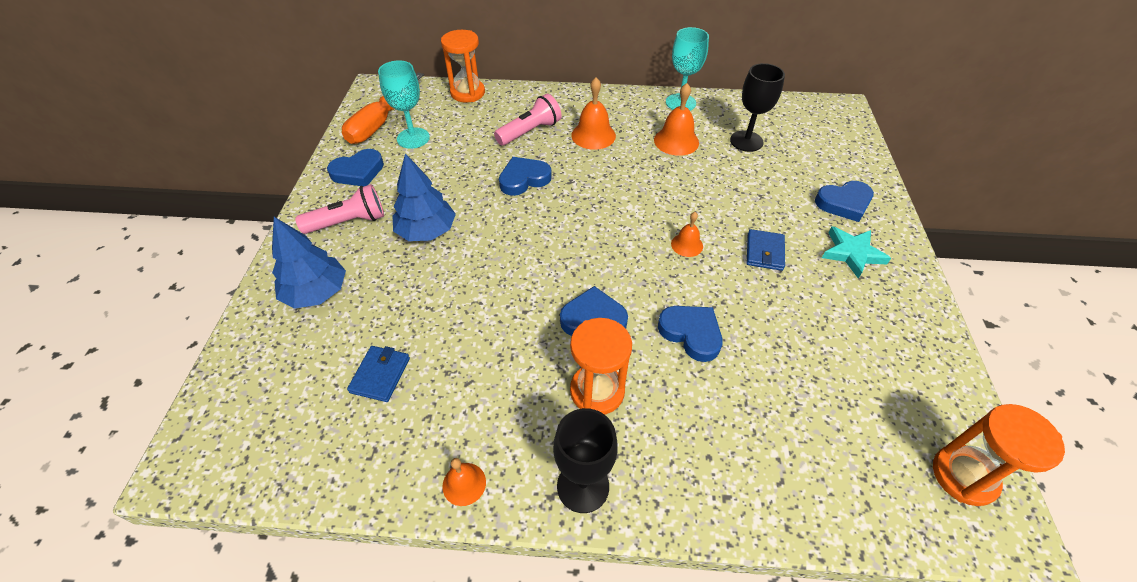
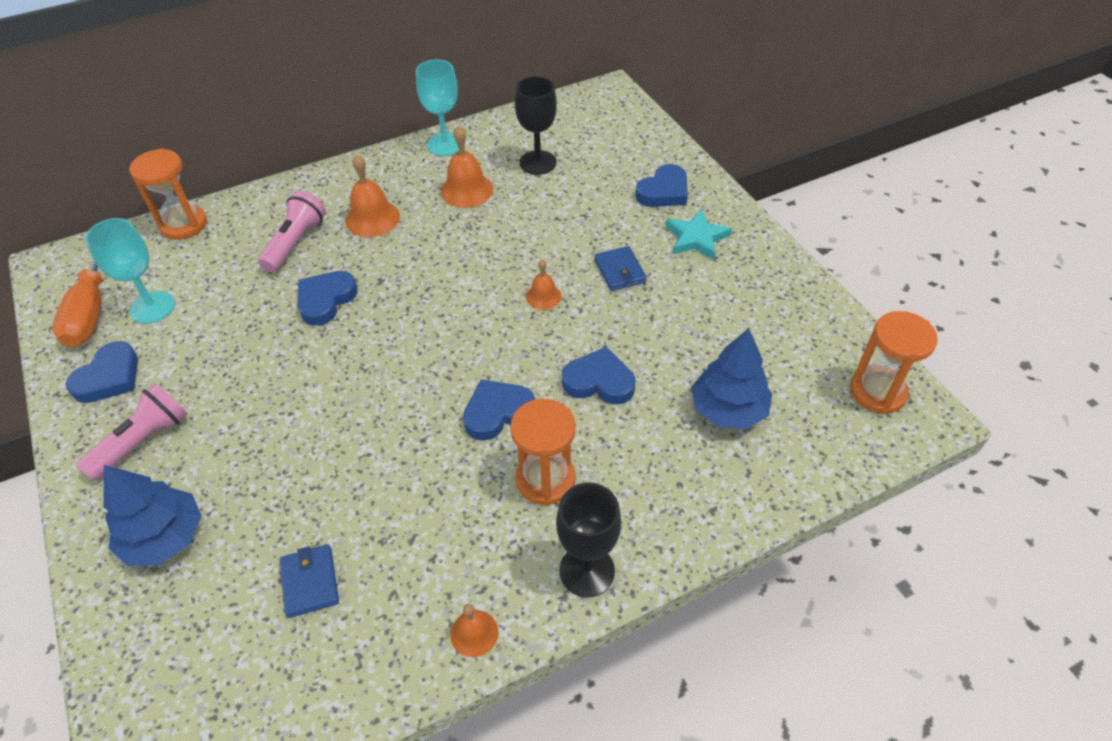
camera: 30 degrees left, 0 degrees up
(427, 231) = (251, 407): blue tree -> blue tree (728, 409)

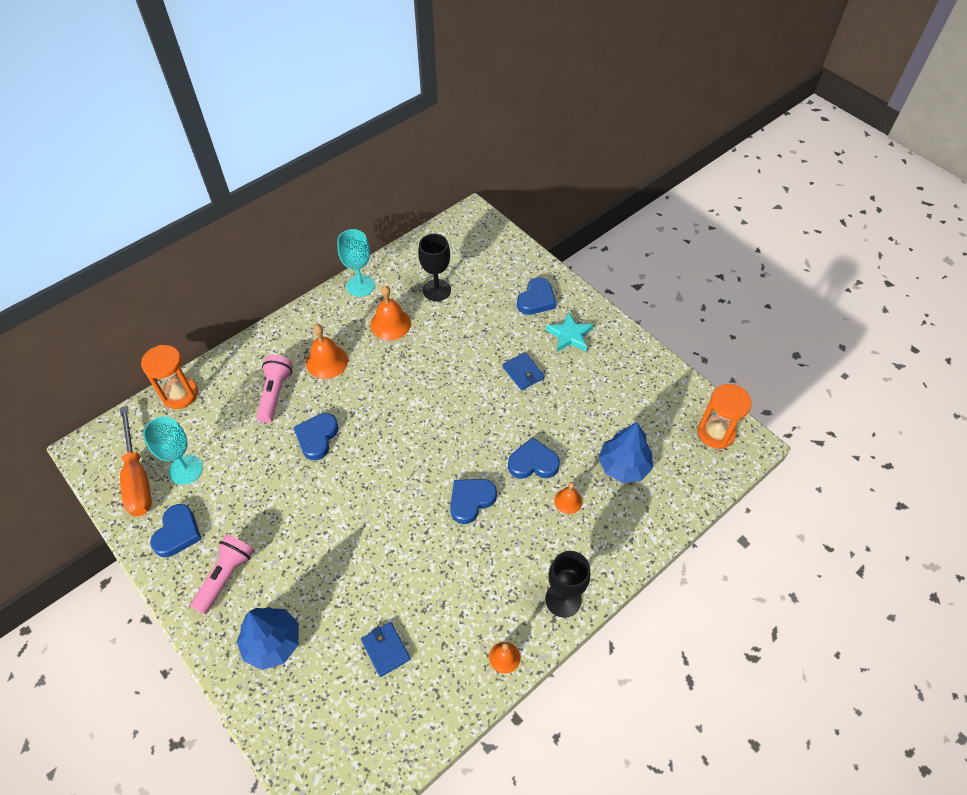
camera: 15 degrees left, 5 degrees up
(543, 296) = (475, 403): orange bell -> orange bell (568, 501)
(545, 479) = (518, 542): orange hourglass -> none

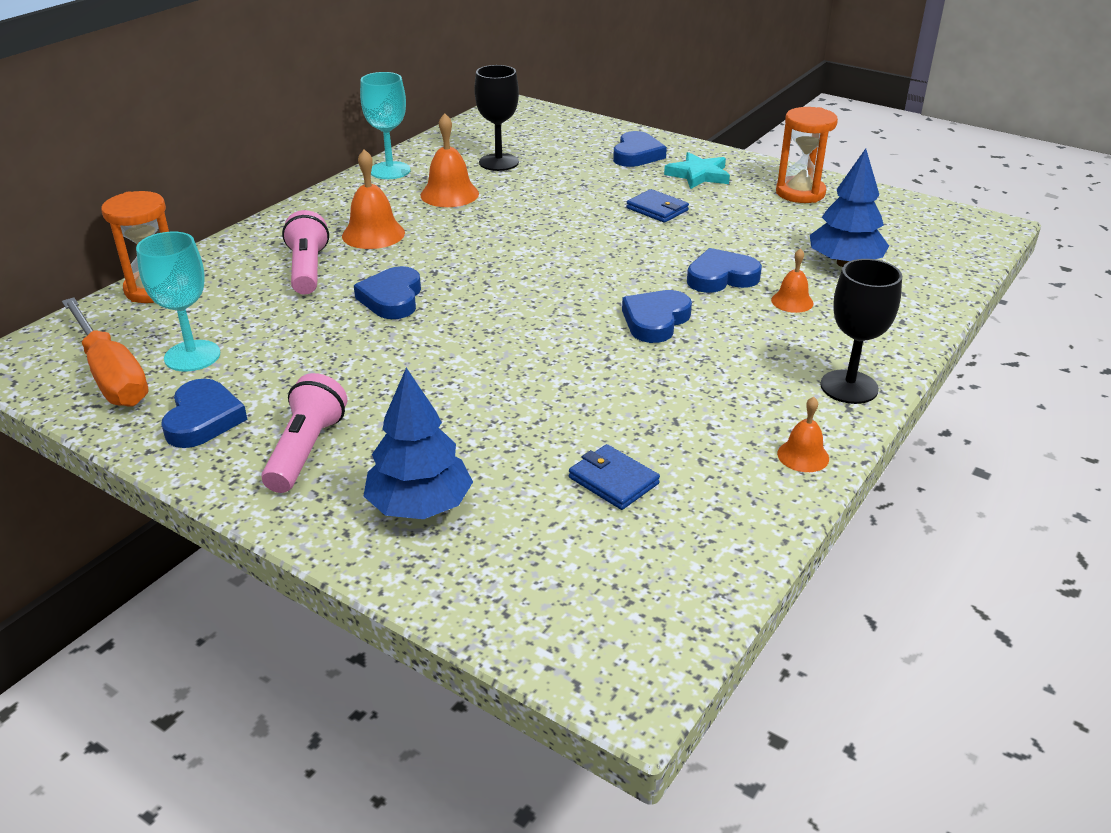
camera: 15 degrees left, 20 degrees down
(716, 433) = (941, 222): orange hourglass -> orange hourglass (800, 193)

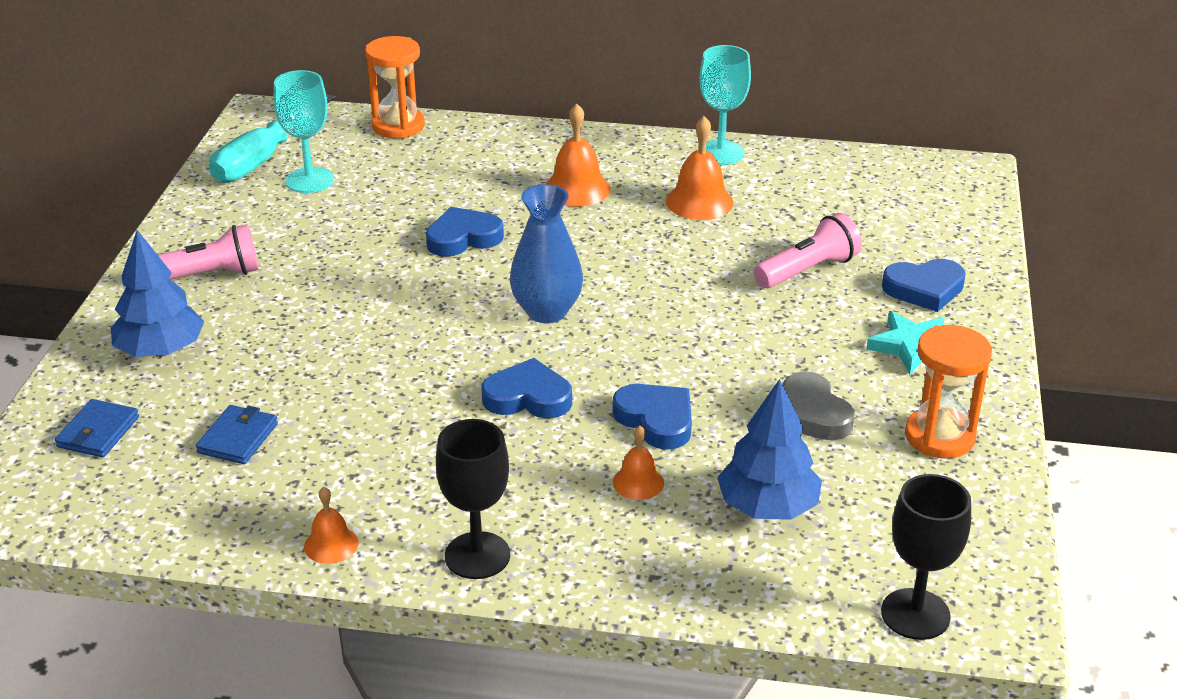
camera: 65 degrees right, 0 degrees up
(111, 375) = (263, 159): orange screwdriver -> turquoise screwdriver
(203, 419) = (226, 218): blue heart -> none
(308, 270) = (483, 180): pink flashlight -> pink flashlight (807, 270)
(499, 162) = (806, 207): black goblet -> black goblet (915, 614)
(542, 287) = (546, 311): none -> blue vase
(657, 209) = (787, 339): blue wallet -> blue wallet (98, 432)
(750, 224) = (811, 414): none -> grey heart

